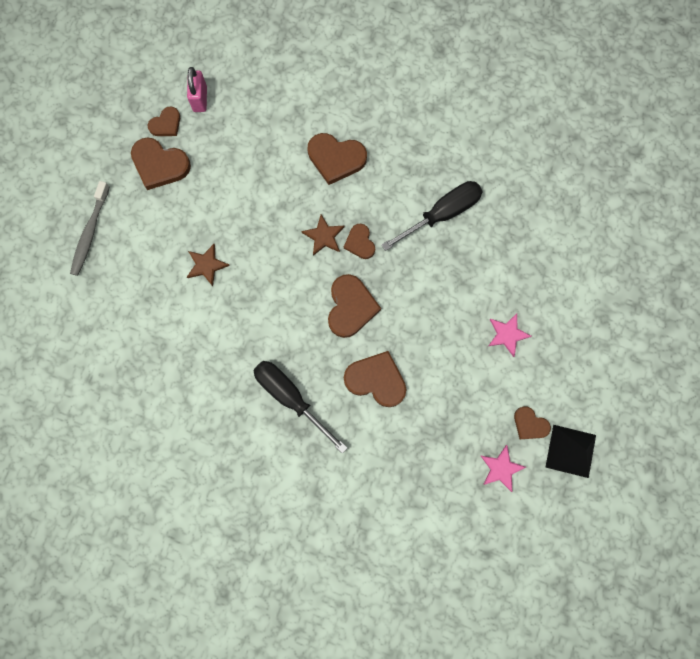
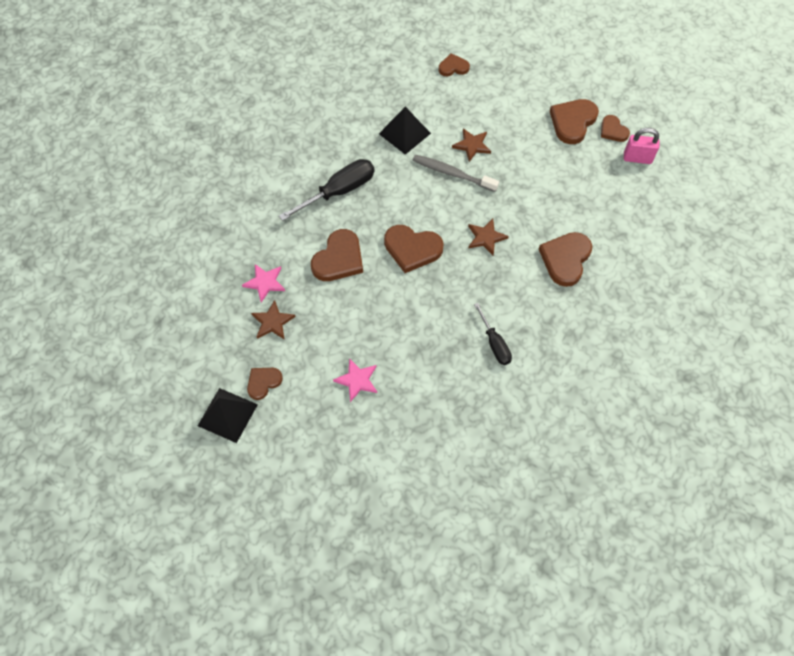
camera: 100 degrees right, 15 degrees down
(90, 232) = (514, 70): grey toothbrush -> grey toothbrush (452, 174)
(200, 340) = (404, 133): none -> black pyramid
(360, 242) = (475, 266): brown heart -> brown heart (453, 67)
(441, 214) = (494, 343): black screwdriver -> black screwdriver, size x0.61
(463, 431) = (272, 322): none -> brown star
(501, 468) = (229, 348): pink star -> pink star (265, 283)

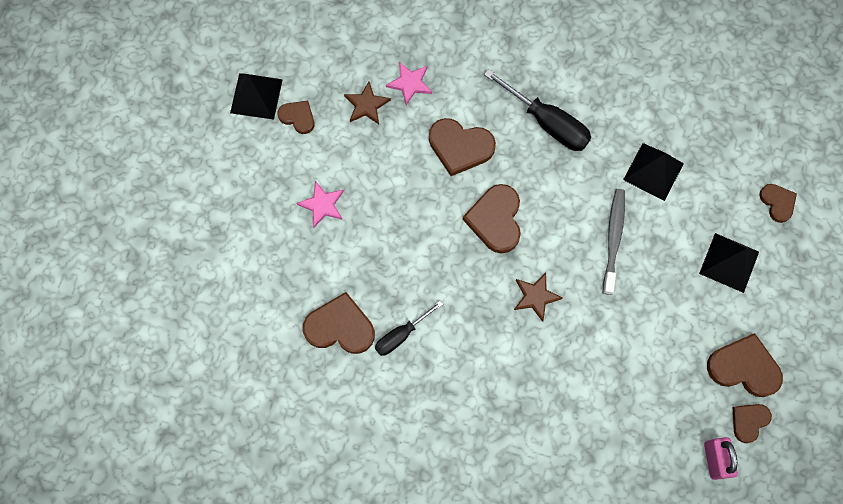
camera: 75 degrees right, 10 degrees up
(472, 145) = (662, 252): brown star -> none
(491, 108) = (729, 262): none -> black pyramid
(565, 259) = (533, 394): brown heart -> brown heart (340, 327)

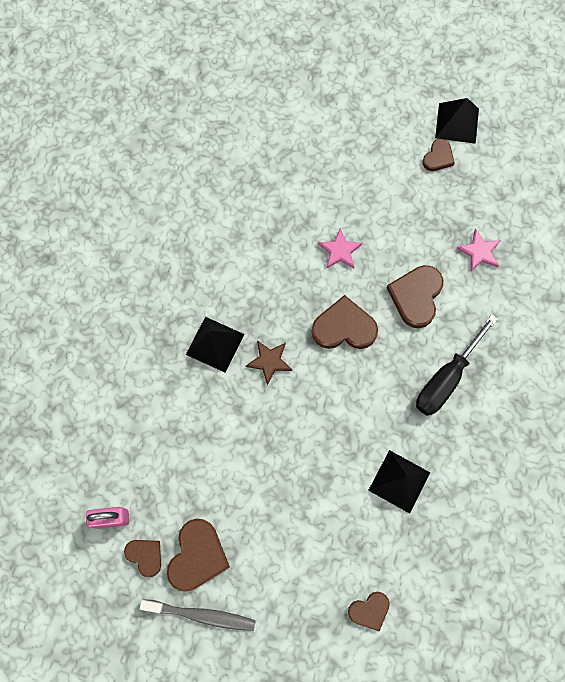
camera: 90 degrees right, 0 degrees up
(322, 205) = (354, 180): pink star -> pink star (339, 251)
(340, 327) = (243, 196): brown heart -> none
(366, 105) = (454, 214): brown star -> none
(401, 335) = (235, 246): black screwdriver -> none
(613, 239) = (326, 436): grey toothbrush -> grey toothbrush (201, 615)
(729, 262) = (304, 551): black pyramid -> black pyramid (215, 344)

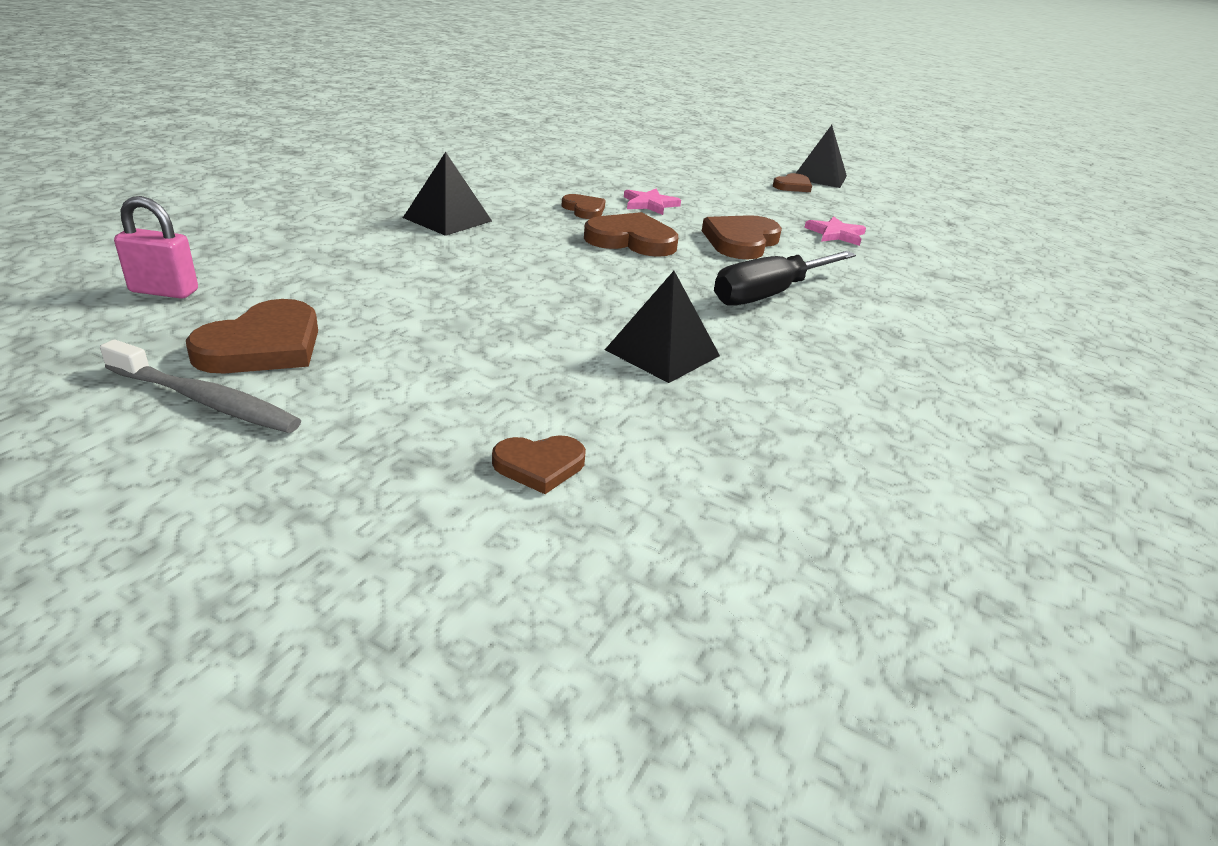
camera: 10 degrees right, 40 degrees down
(145, 556) = (176, 328): brown heart -> brown heart (584, 209)
(269, 361) = (513, 240): brown star -> none

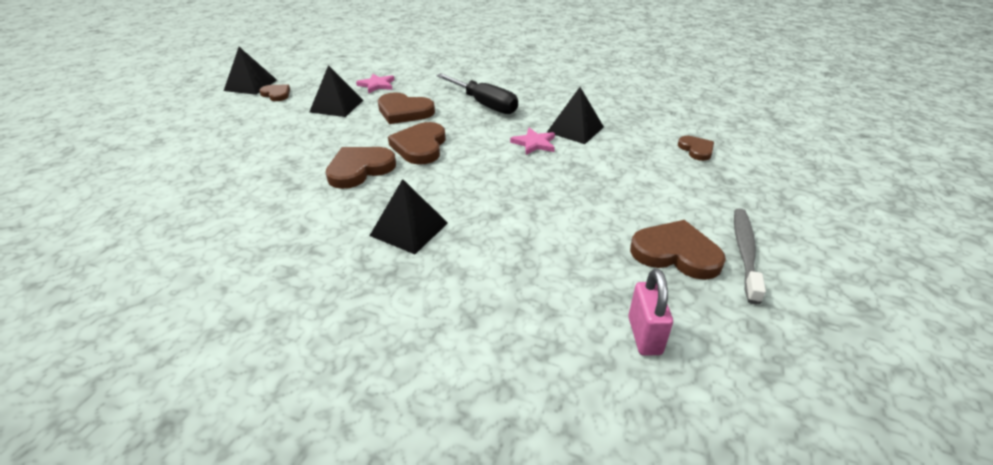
camera: 95 degrees left, 5 degrees up
(584, 209) = (360, 169): brown heart -> brown heart, size x1.69
(649, 204) = (337, 144): pink star -> pink star (534, 143)
(759, 210) = (337, 106): none -> black pyramid

